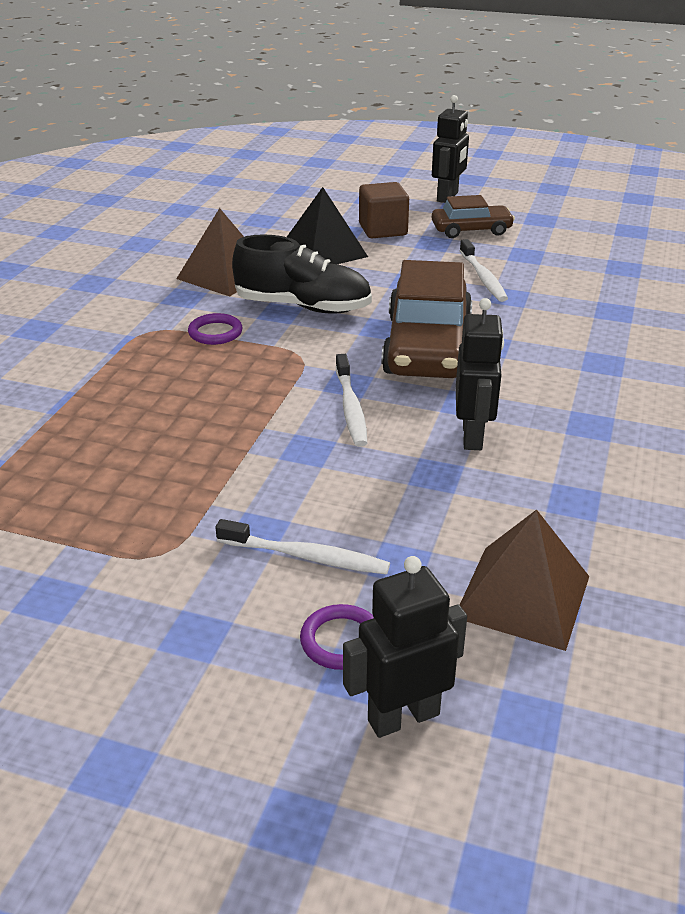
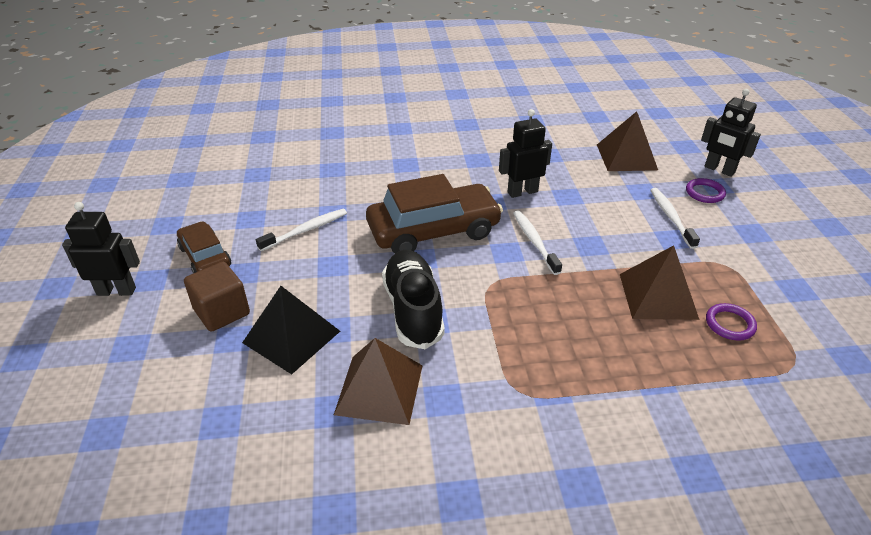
camera: 115 degrees left, 5 degrees up
(170, 461) = (658, 296): none -> brown pyramid
(215, 332) = (491, 345): purple ring -> purple ring (730, 324)
(351, 408) = (534, 241): white toothbrush -> white toothbrush turned 75 degrees counterclockwise

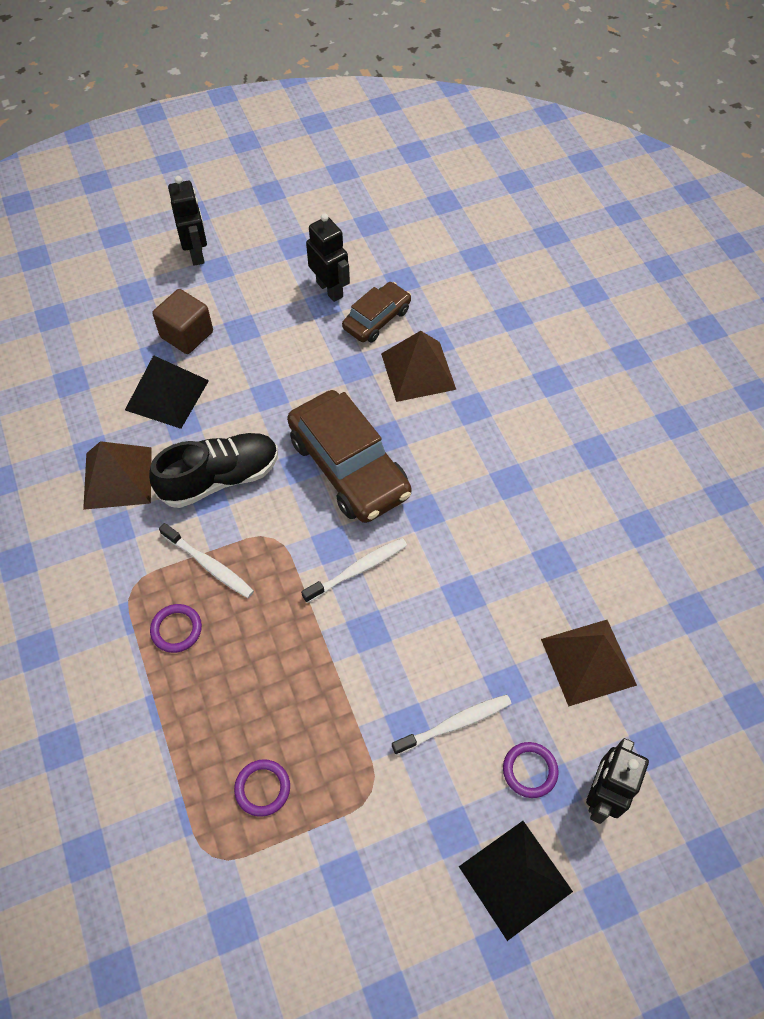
camera: 75 degrees right, 20 degrees up
(205, 257) = (255, 293): brown car -> brown car (377, 319)
(306, 230) = (317, 355): white toothbrush -> white toothbrush (209, 565)
(522, 192) = (454, 542): black robot -> black robot (330, 289)
(573, 362) = (176, 629): none -> purple ring
(658, 296) = (293, 709): brown pyramid -> brown pyramid (418, 371)
(781, 212) = (515, 878): none -> black pyramid

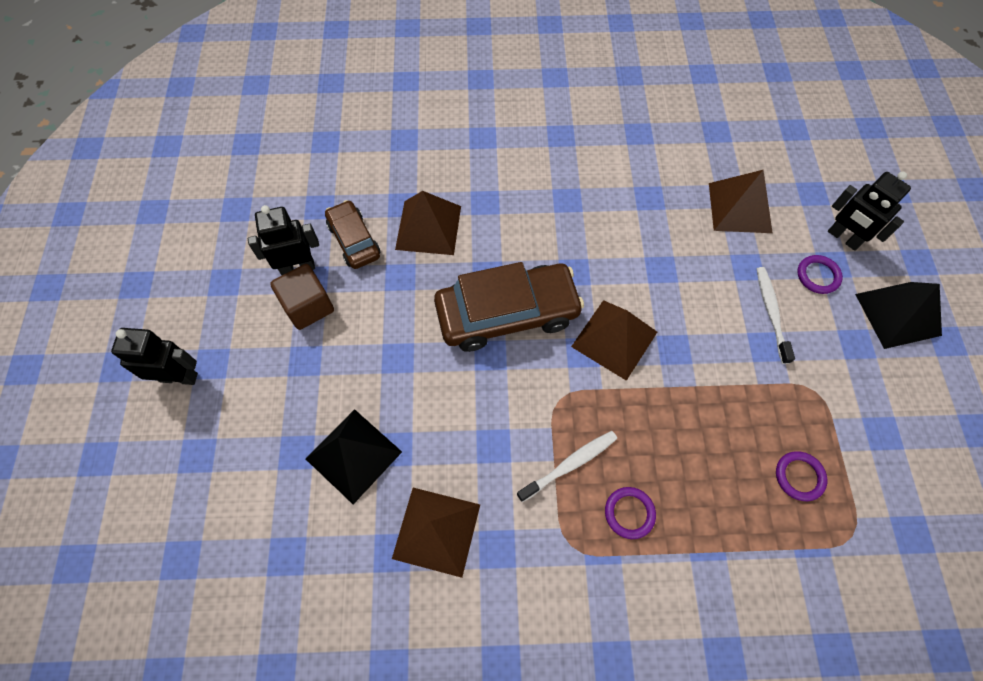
camera: 70 degrees left, 5 degrees up
(187, 334) = (285, 415): brown cube -> brown cube (308, 306)
(220, 478) = (477, 429): black shoe -> none
(358, 570) = (614, 339): white toothbrush -> brown pyramid

